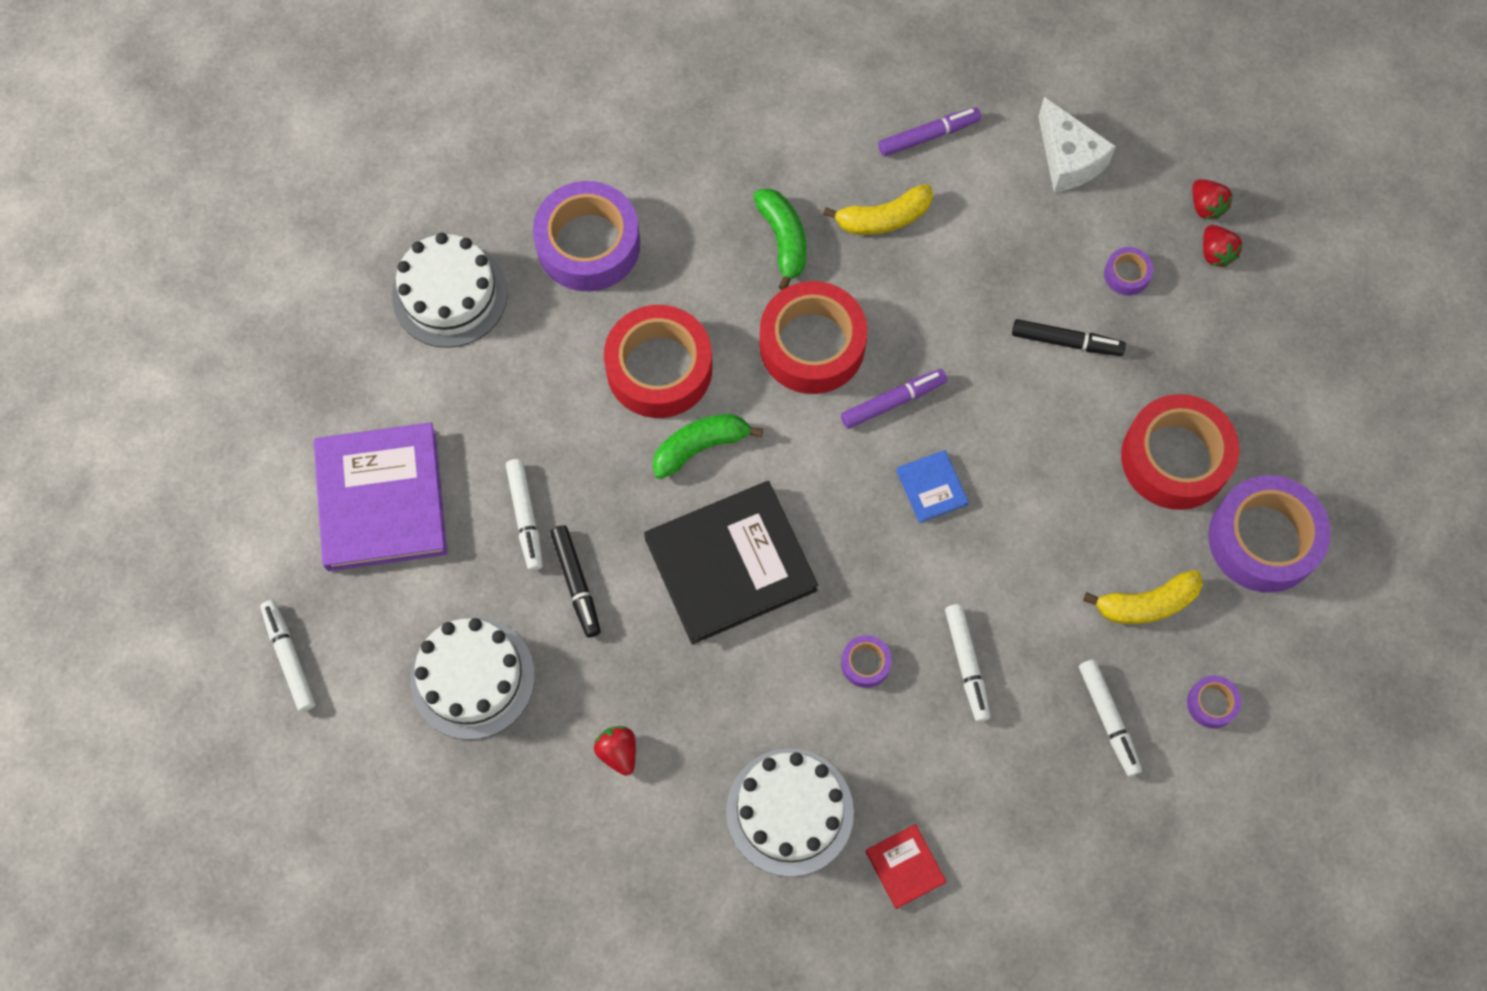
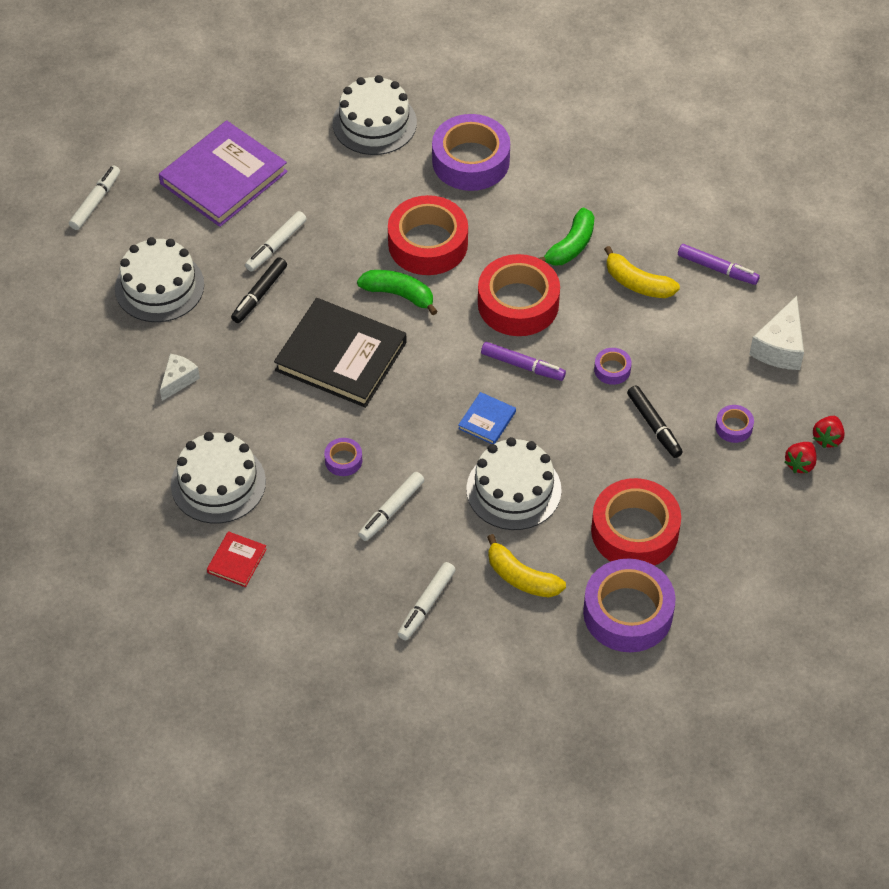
camera: 50 degrees right, 15 degrees down
(618, 752) = (178, 380): red strawberry -> white cheese
(1036, 529) = (513, 489): none -> white cake
(1211, 703) = (489, 653): purple tape -> purple tape (612, 369)

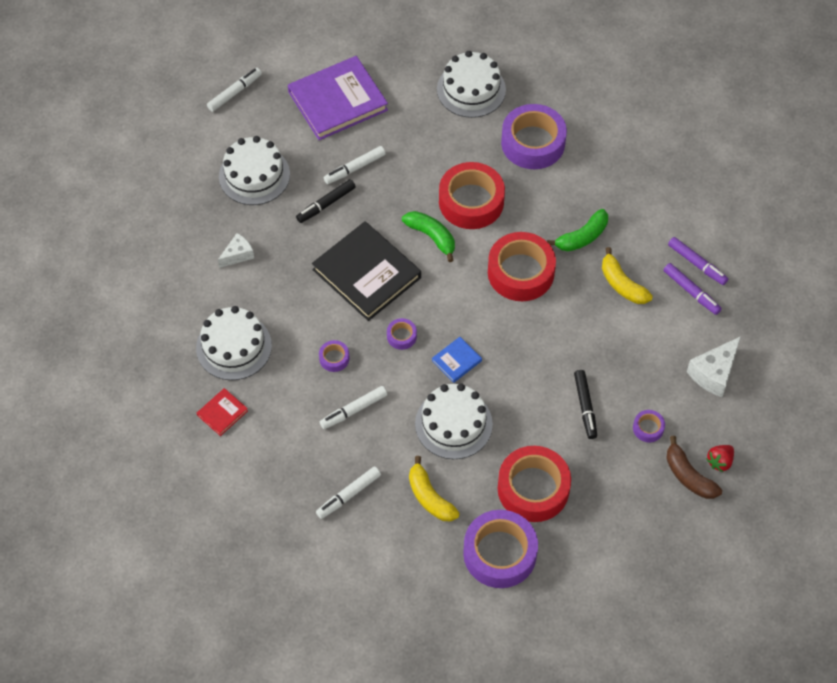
camera: 20 degrees right, 5 degrees up
(523, 365) = (503, 324): purple marker -> purple marker (697, 264)
(612, 369) = (571, 350): purple tape -> purple tape (401, 336)
(800, 464) = (688, 476): red strawberry -> brown banana

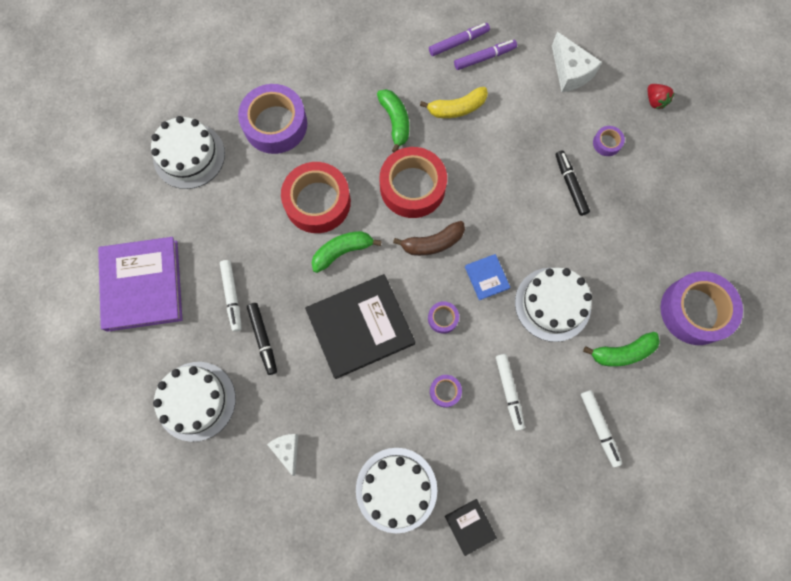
camera: 70 degrees left, 15 degrees up
(222, 413) = (470, 526): red book -> black book
(234, 92) = (80, 388): white marker -> none
(429, 497) = (622, 352): yellow banana -> green banana
(533, 488) = (638, 259): red tape -> none
(585, 407) = (570, 185): black marker -> black marker turned 120 degrees counterclockwise
(688, 476) = (661, 130): brown banana -> brown banana (432, 243)

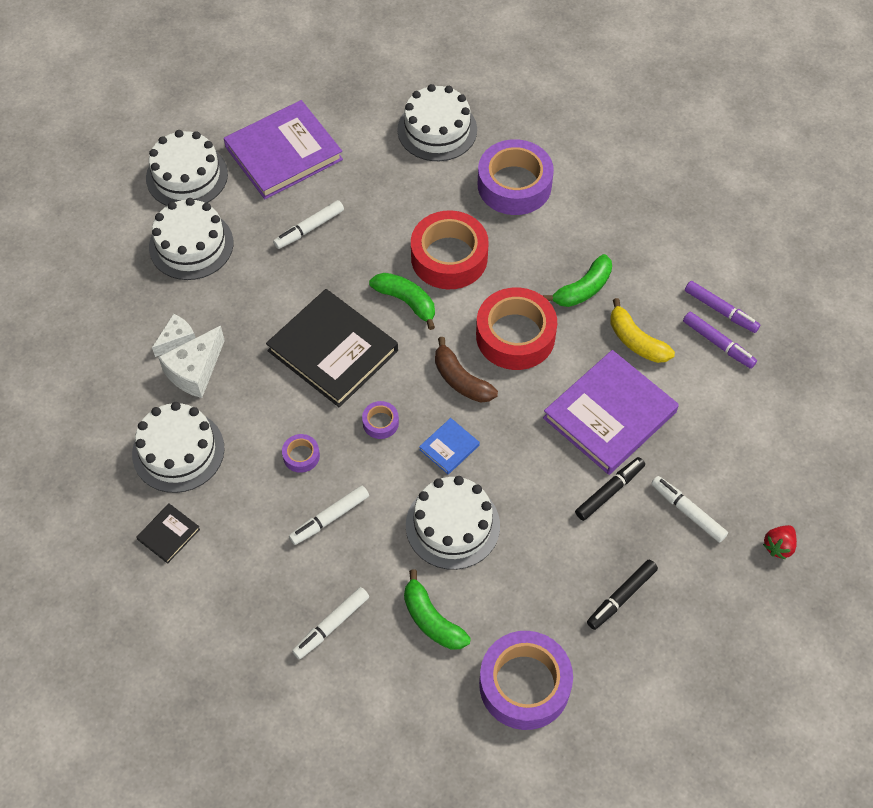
camera: 65 degrees right, 15 degrees down
(119, 376) = (187, 176): none -> white cake
(263, 339) = (278, 273): black marker -> black marker (621, 597)
(509, 155) = (609, 415): none -> purple book
(570, 72) = (757, 438): white cheese -> white cheese (195, 371)
(607, 143) = (687, 512): purple tape -> white marker

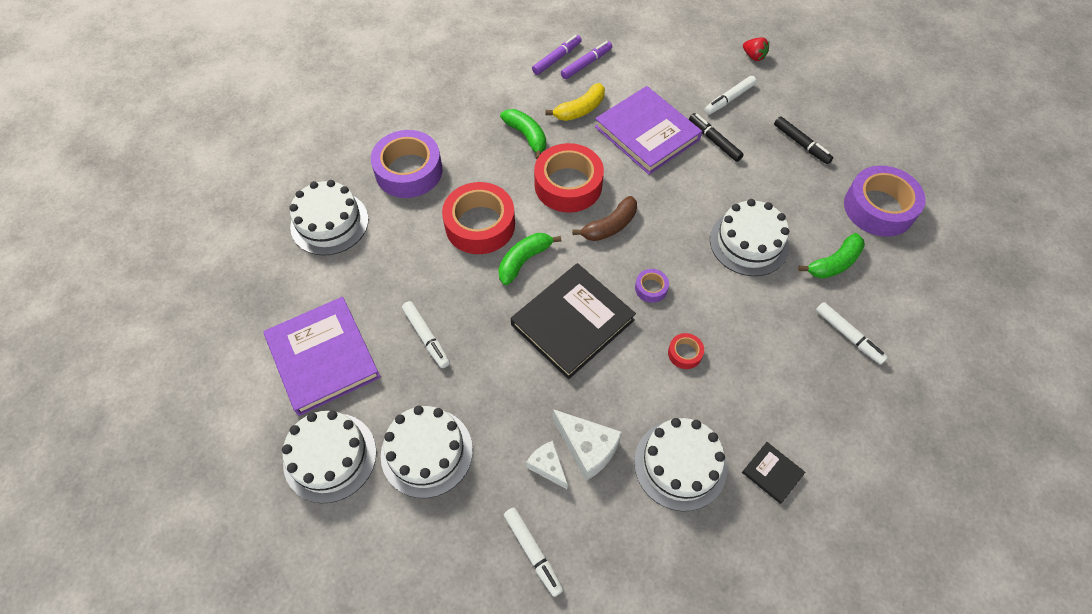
camera: 85 degrees left, 0 degrees up
(301, 456) = (685, 353): purple tape -> red tape
(329, 518) = (747, 333): white marker -> white marker (533, 552)
(449, 447) = (676, 239): blue book -> none

